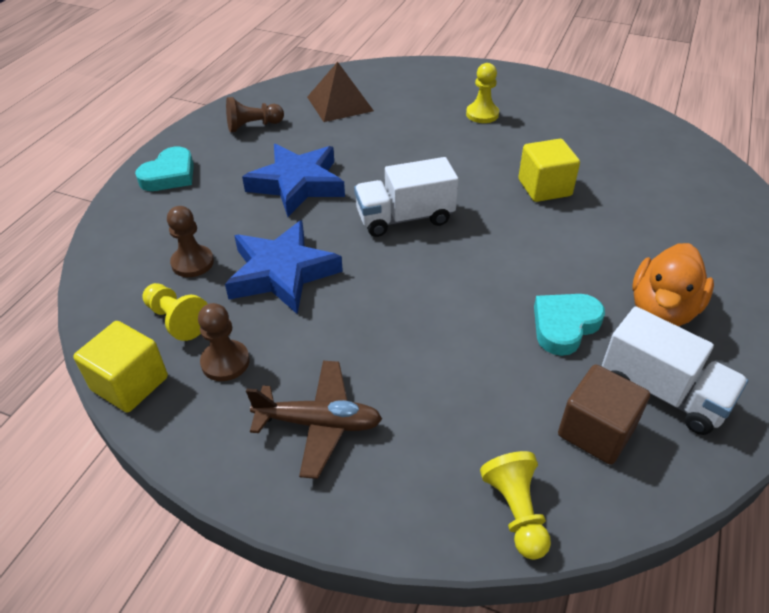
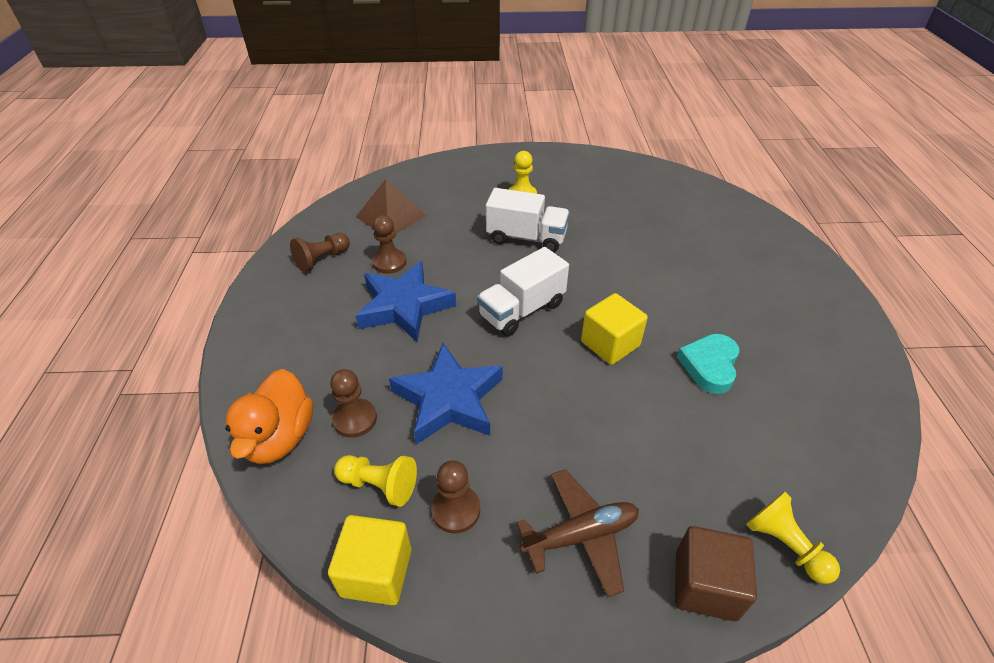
camera: 25 degrees left, 0 degrees up
(169, 175) = (269, 334): turquoise heart -> none
(310, 143) = (389, 262): none -> brown pawn
(544, 188) = (614, 248): yellow cube -> yellow cube (610, 344)
(596, 431) = (792, 448): brown cube -> brown cube (705, 585)
(662, 310) = (766, 327): orange duck -> orange duck (279, 437)
(662, 392) = (812, 396): white truck -> white truck (526, 238)

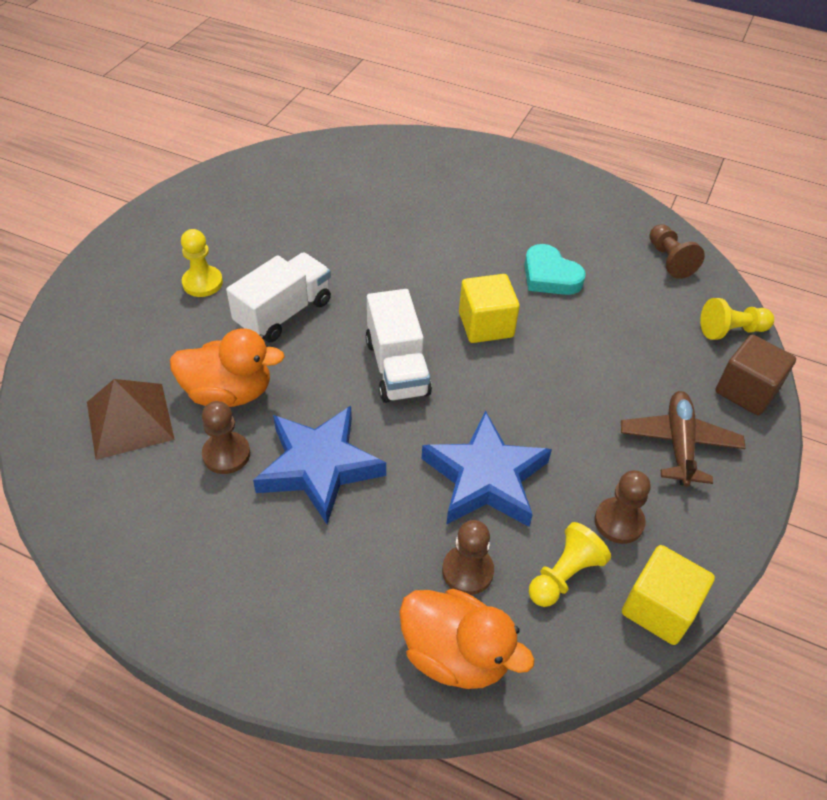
camera: 65 degrees left, 5 degrees up
(322, 259) = (161, 525): brown pawn -> brown pawn (669, 260)
(439, 243) = (229, 392): none -> orange duck

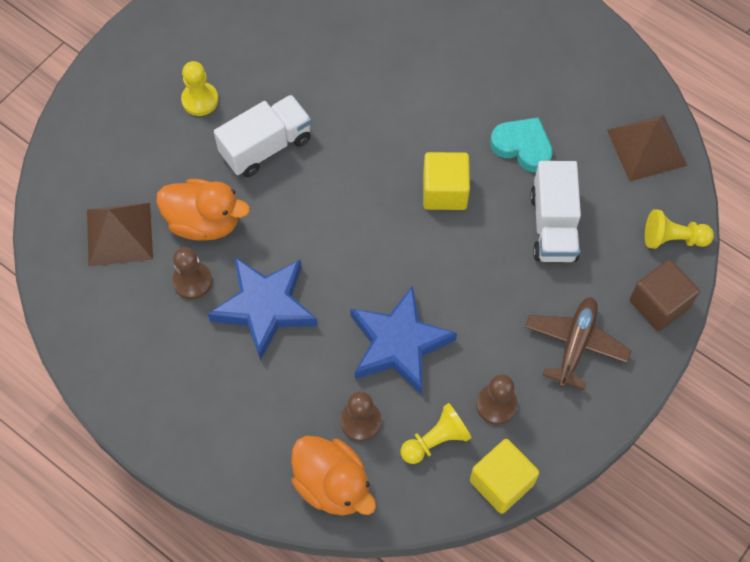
camera: 15 degrees right, 15 degrees up
(397, 367) = (353, 222): white truck -> white truck (553, 226)
(550, 276) = (522, 146): turquoise heart -> turquoise heart turned 150 degrees clockwise
(669, 260) = (646, 147): brown pawn -> brown pyramid

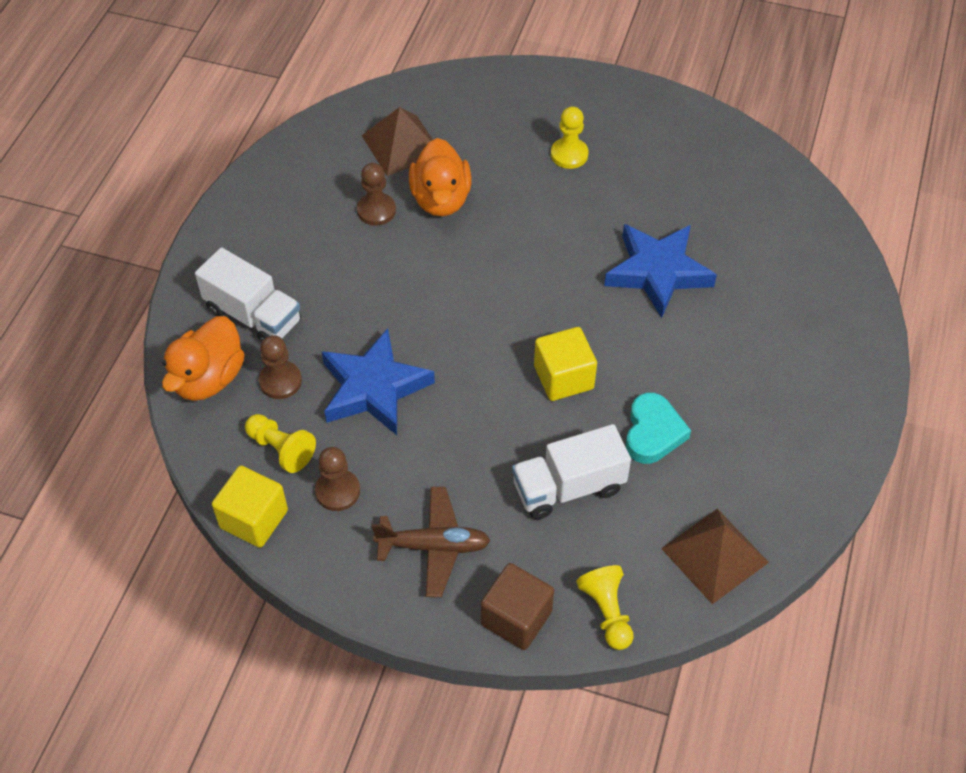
camera: 70 degrees right, 10 degrees down
(265, 307) = (371, 271): blue star -> blue star (657, 272)
(266, 146) = (543, 219): white truck -> white truck (253, 316)

